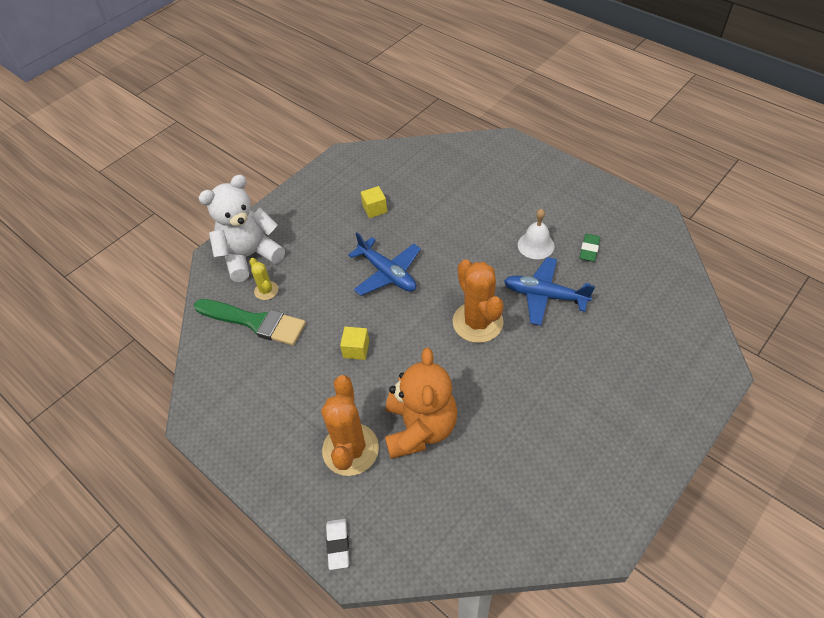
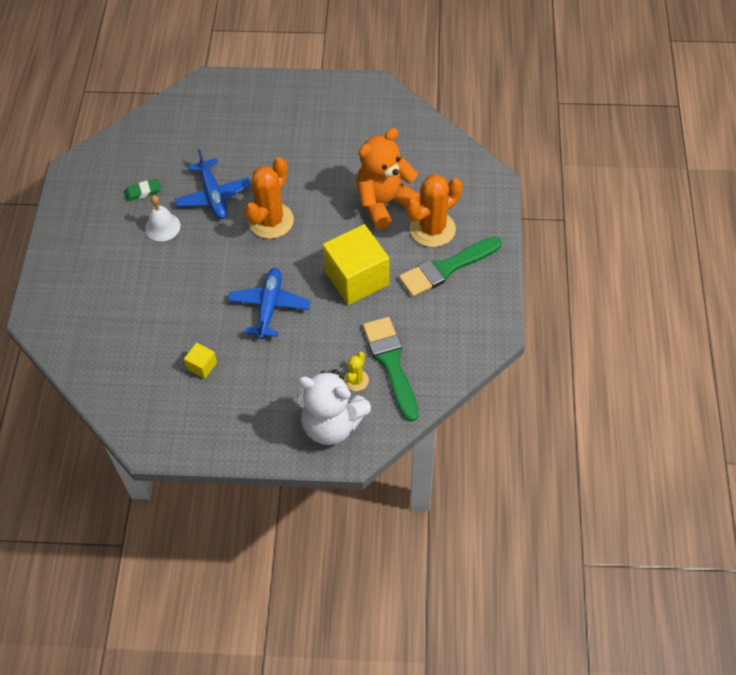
camera: 130 degrees left, 5 degrees up
(297, 428) = (446, 268): none -> green brush
(338, 545) = (493, 195): white eraser -> none
(356, 349) = (357, 278): yellow cube -> yellow cube, size x2.28

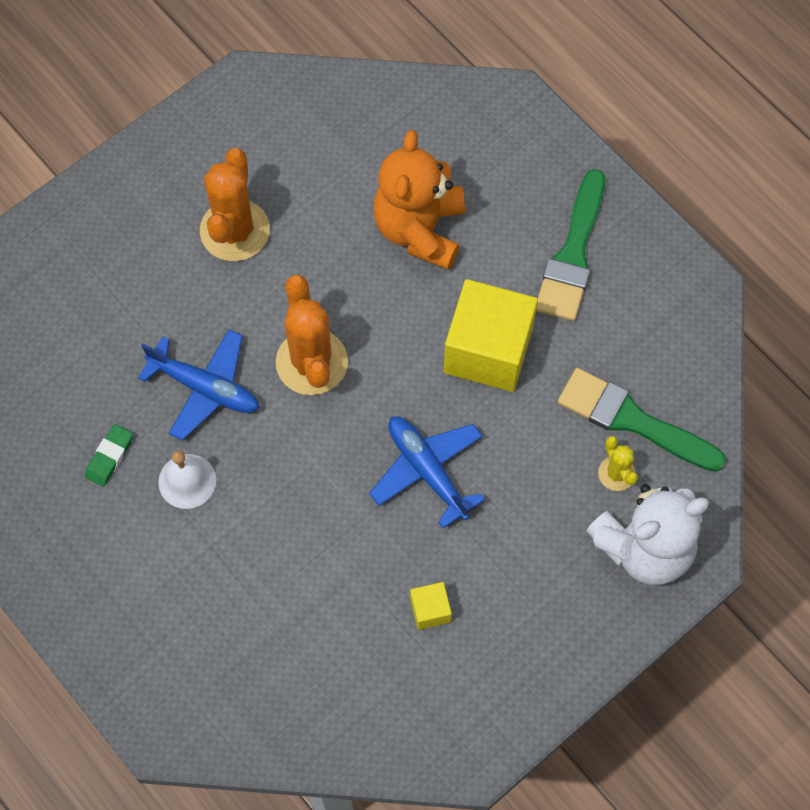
camera: 45 degrees left, 10 degrees up
(432, 229) = (508, 218): orange cactus -> orange cactus (235, 230)

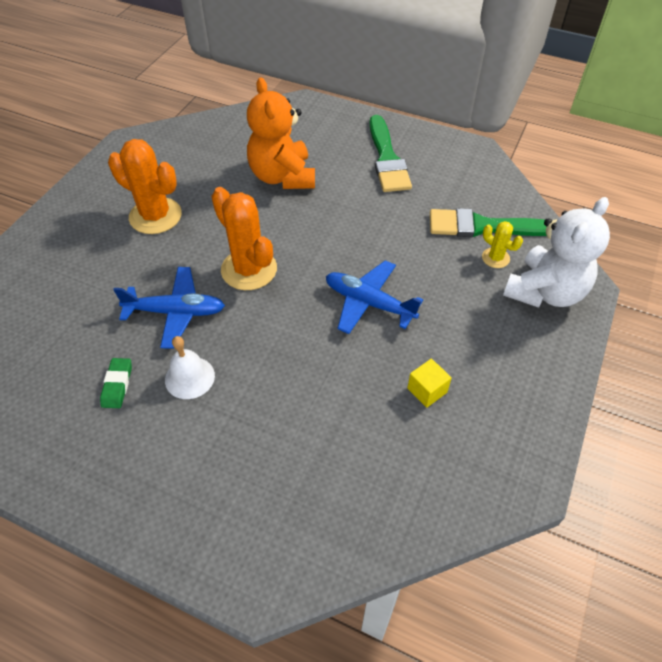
camera: 25 degrees left, 15 degrees down
(235, 230) = (155, 216): orange cactus -> orange cactus turned 45 degrees counterclockwise
(488, 350) = (366, 222): yellow cube -> none

